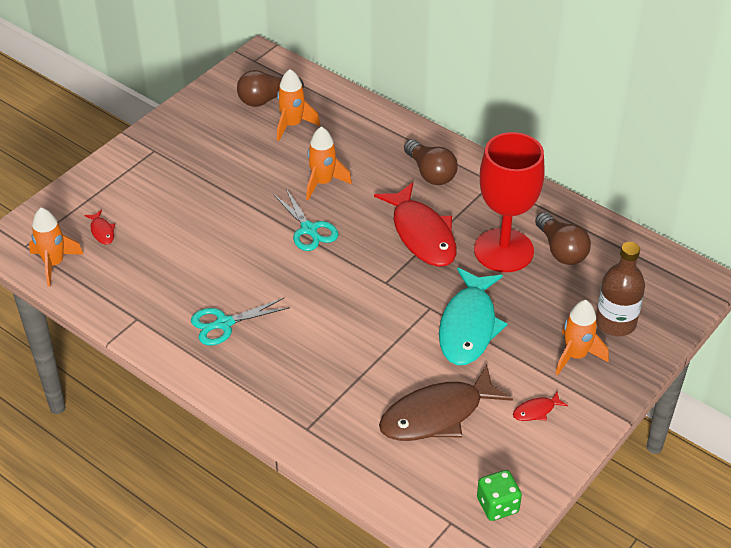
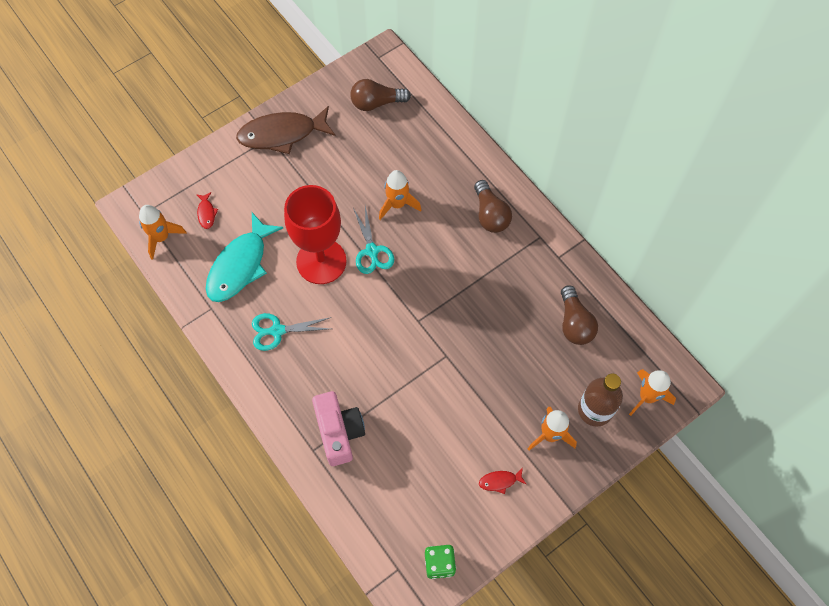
camera: 15 degrees right, 20 degrees up
(292, 125) = (390, 136): orange rocket -> orange rocket (647, 397)
(332, 404) = (339, 432): none -> pink camera
(421, 234) = (463, 278): red fish -> none
(437, 415) = (419, 464): brown fish -> brown fish (282, 134)
(468, 326) = (472, 383): turquoise fish -> turquoise fish (240, 265)
(503, 250) = (526, 312): red goblet -> red goblet (321, 261)

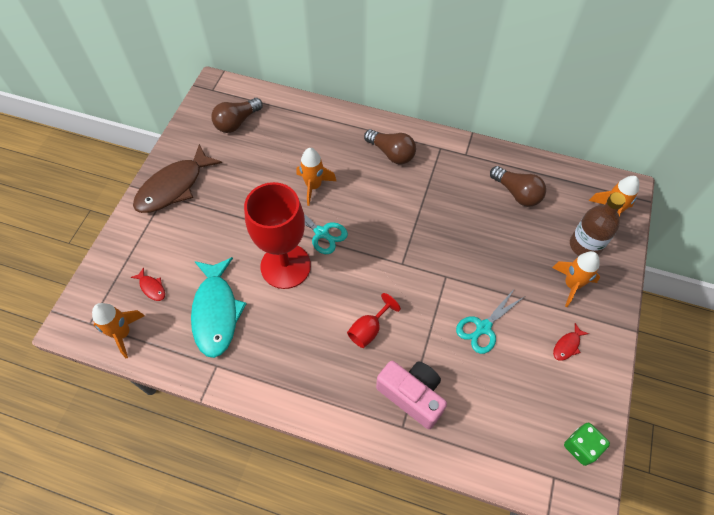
camera: 35 degrees left, 5 degrees down
(277, 331) = (291, 346): turquoise scissors -> turquoise scissors (483, 328)
(347, 358) = (369, 329): none -> red goblet

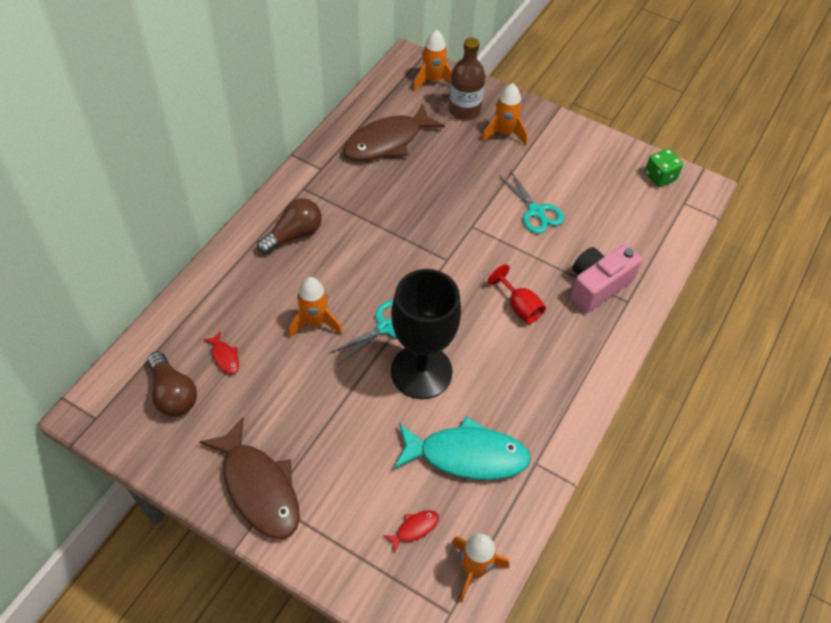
camera: 80 degrees left, 5 degrees down
(285, 266) = (421, 371): red goblet -> black goblet
(517, 193) = (387, 141): brown light bulb -> brown fish
(567, 345) = (566, 156): red fish -> red fish (224, 357)

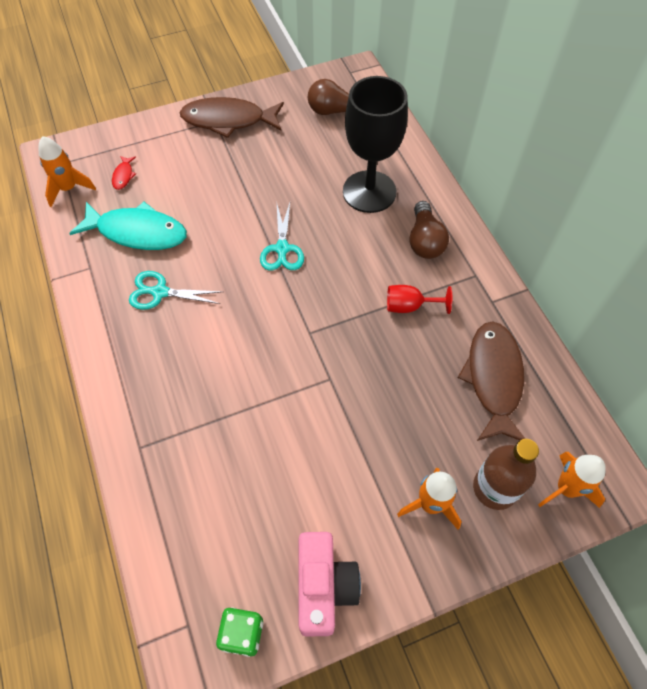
camera: 130 degrees right, 5 degrees up
(224, 357) = (341, 147): red fish -> none
(315, 322) = (325, 209): orange rocket -> none
(421, 371) = (224, 247): black goblet -> black goblet (369, 192)
(467, 455) = (137, 232): turquoise fish -> turquoise fish turned 120 degrees counterclockwise
(519, 306) = (215, 353): red goblet -> red goblet (409, 306)
(536, 212) = (301, 450): turquoise scissors -> turquoise scissors (159, 292)
(597, 286) = (177, 434): pink camera -> pink camera (324, 587)

